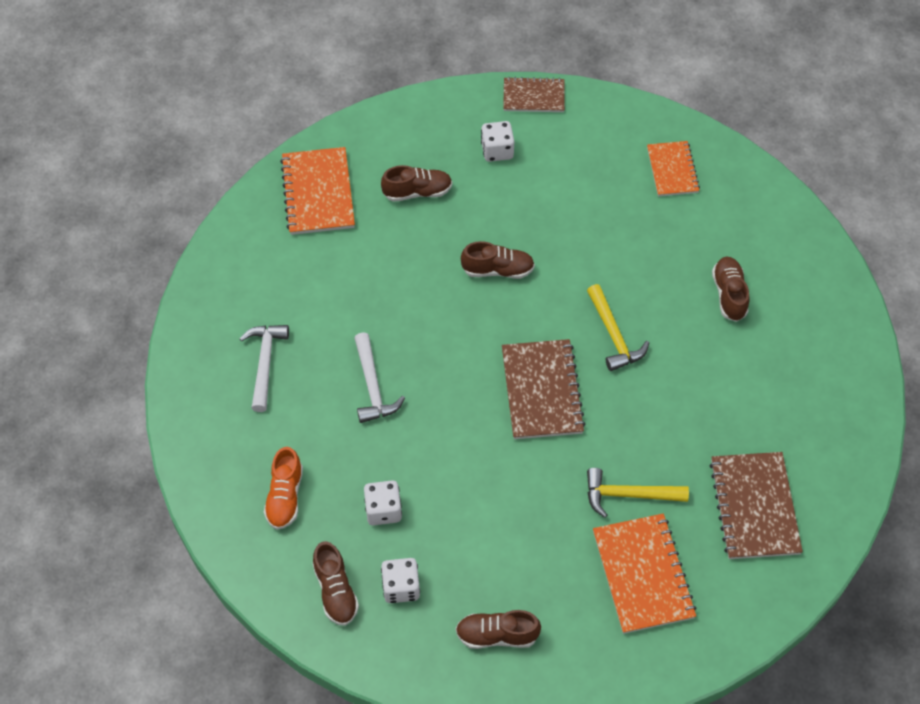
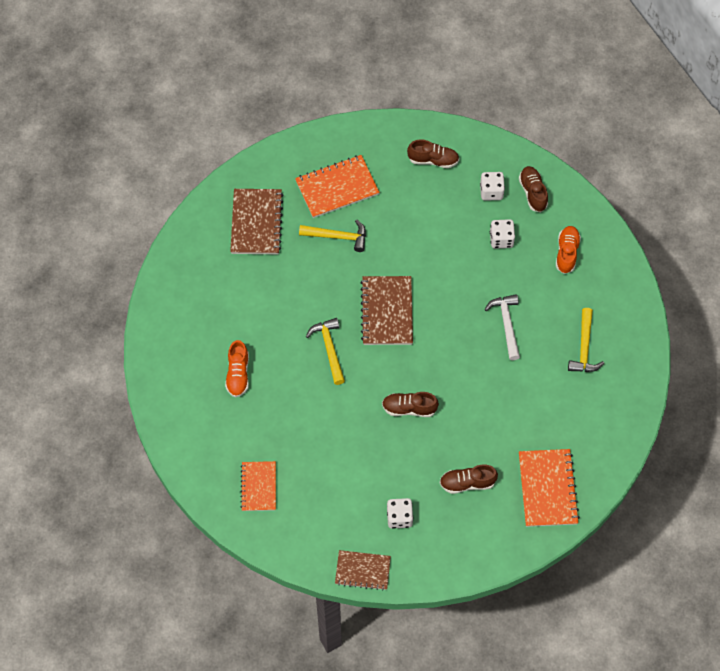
camera: 175 degrees left, 5 degrees up
(265, 363) = (584, 347): white hammer -> yellow hammer
(643, 574) = (337, 188): orange notebook -> orange notebook turned 75 degrees clockwise
(729, 294) = (238, 374): brown shoe -> orange shoe

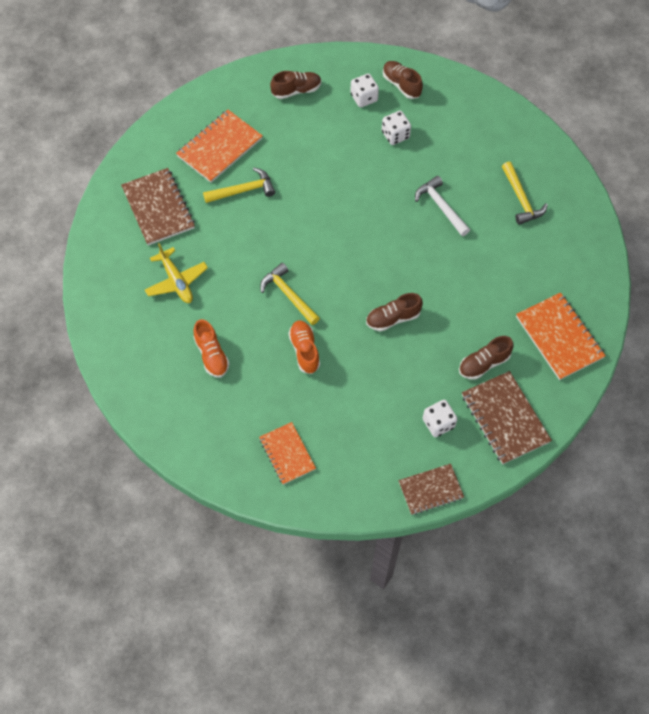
camera: 25 degrees left, 0 degrees up
(240, 296) = (176, 281): none -> yellow plane
(387, 312) = (325, 239): brown notebook -> brown notebook (505, 418)
(566, 253) = (460, 124): orange shoe -> orange shoe (304, 350)

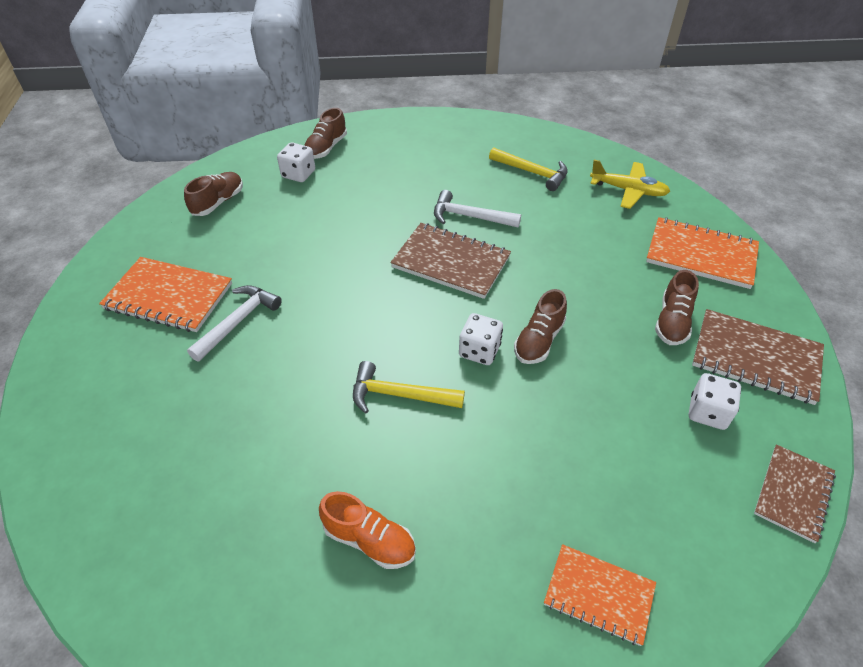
camera: 40 degrees left, 15 degrees down
(158, 208) = (134, 406): brown notebook -> brown notebook (451, 262)
(176, 281) = (234, 478): yellow plane -> yellow plane (628, 190)
(219, 147) = (168, 297): orange notebook -> orange notebook turned 75 degrees counterclockwise
(243, 190) = (238, 322): yellow hammer -> white hammer
(304, 350) = (482, 443): orange shoe -> none
(395, 135) = (361, 186): white dice -> white dice (479, 351)
(401, 85) = (326, 148): brown shoe -> brown shoe turned 75 degrees counterclockwise

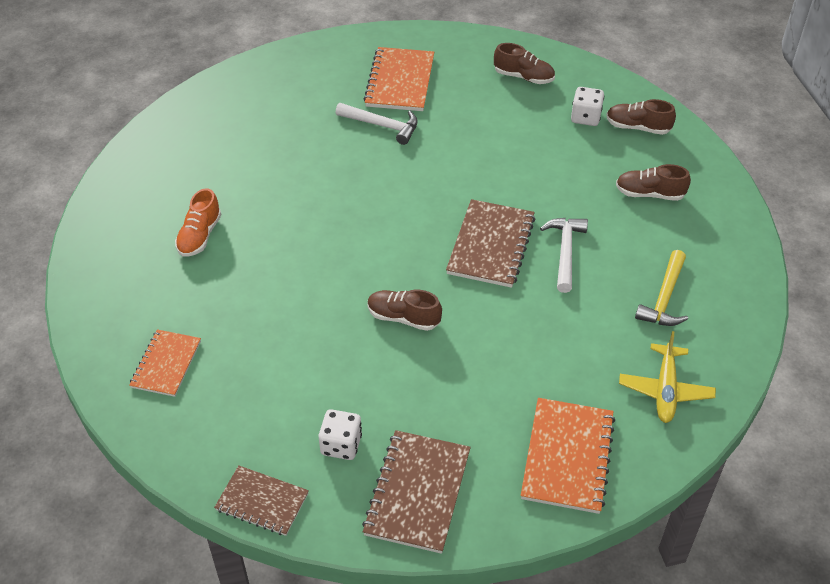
camera: 80 degrees right, 0 degrees up
(399, 395) = (325, 233): yellow hammer -> none
(479, 351) = (382, 277): white dice -> none
(672, 321) = (453, 423): brown shoe -> brown shoe (649, 194)

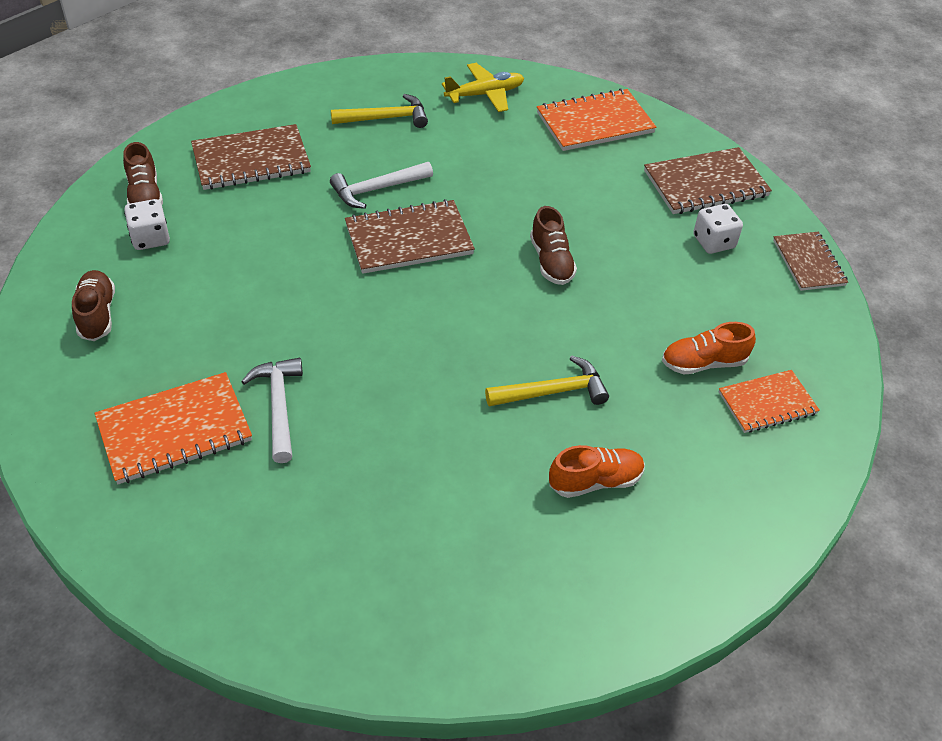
camera: 125 degrees left, 0 degrees up
(231, 350) = (703, 363): none -> orange shoe
(283, 252) = (552, 392): none -> yellow hammer
(649, 194) = (251, 160): brown shoe -> brown notebook

